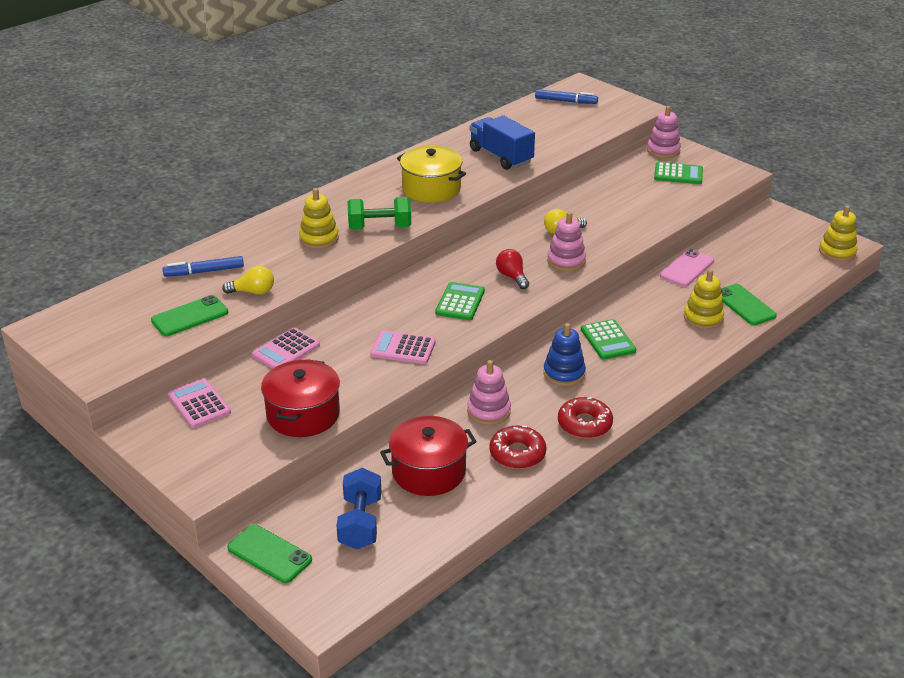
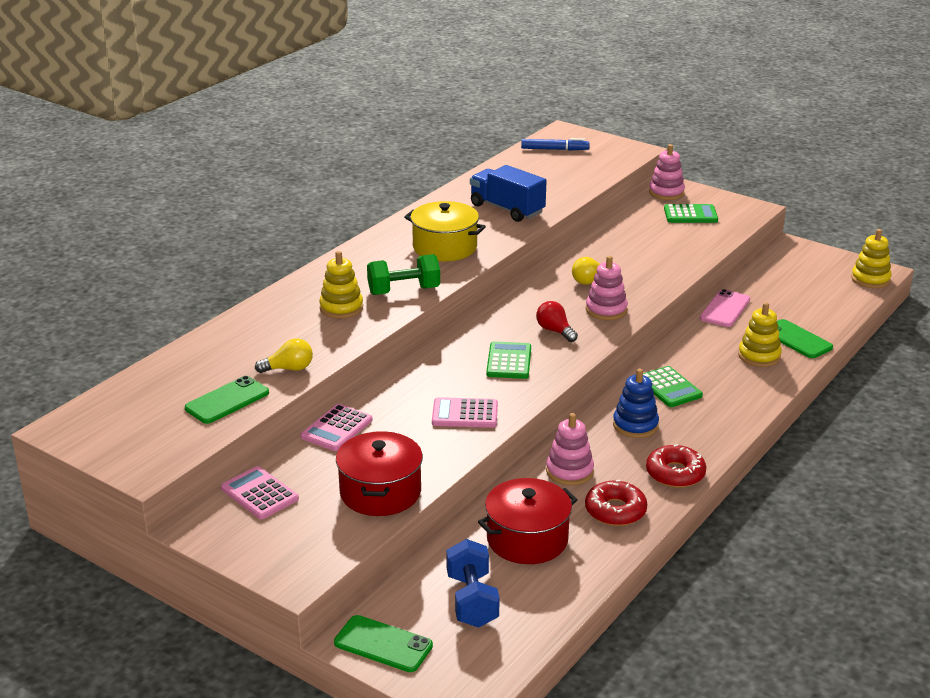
camera: 10 degrees left, 5 degrees down
(204, 272) = (225, 353): blue marker -> none

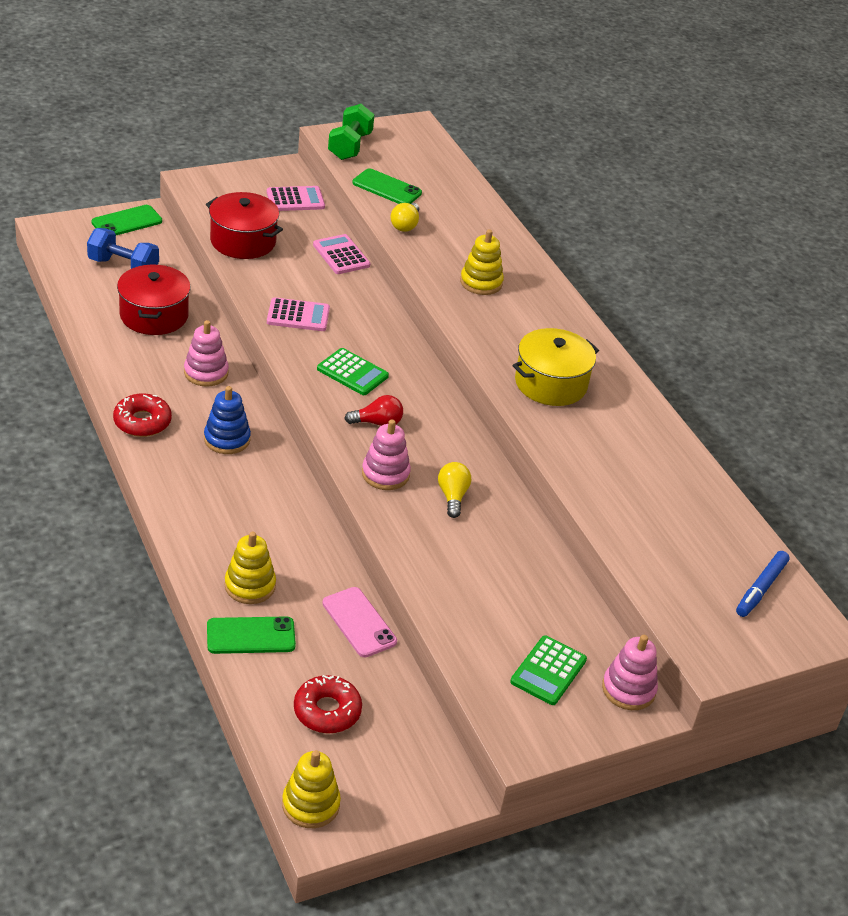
camera: 115 degrees right, 10 degrees up
(227, 400) = (387, 188): green phone -> green phone turned 45 degrees counterclockwise
(404, 291) = (482, 324): green dumbbell -> green dumbbell (350, 146)
(465, 414) = (298, 315): pink calculator -> pink calculator turned 60 degrees clockwise
(507, 209) = (609, 464): blue truck -> none
(615, 511) = (136, 368): red donut -> red donut (327, 711)
(669, 387) = (260, 492): green calculator -> none

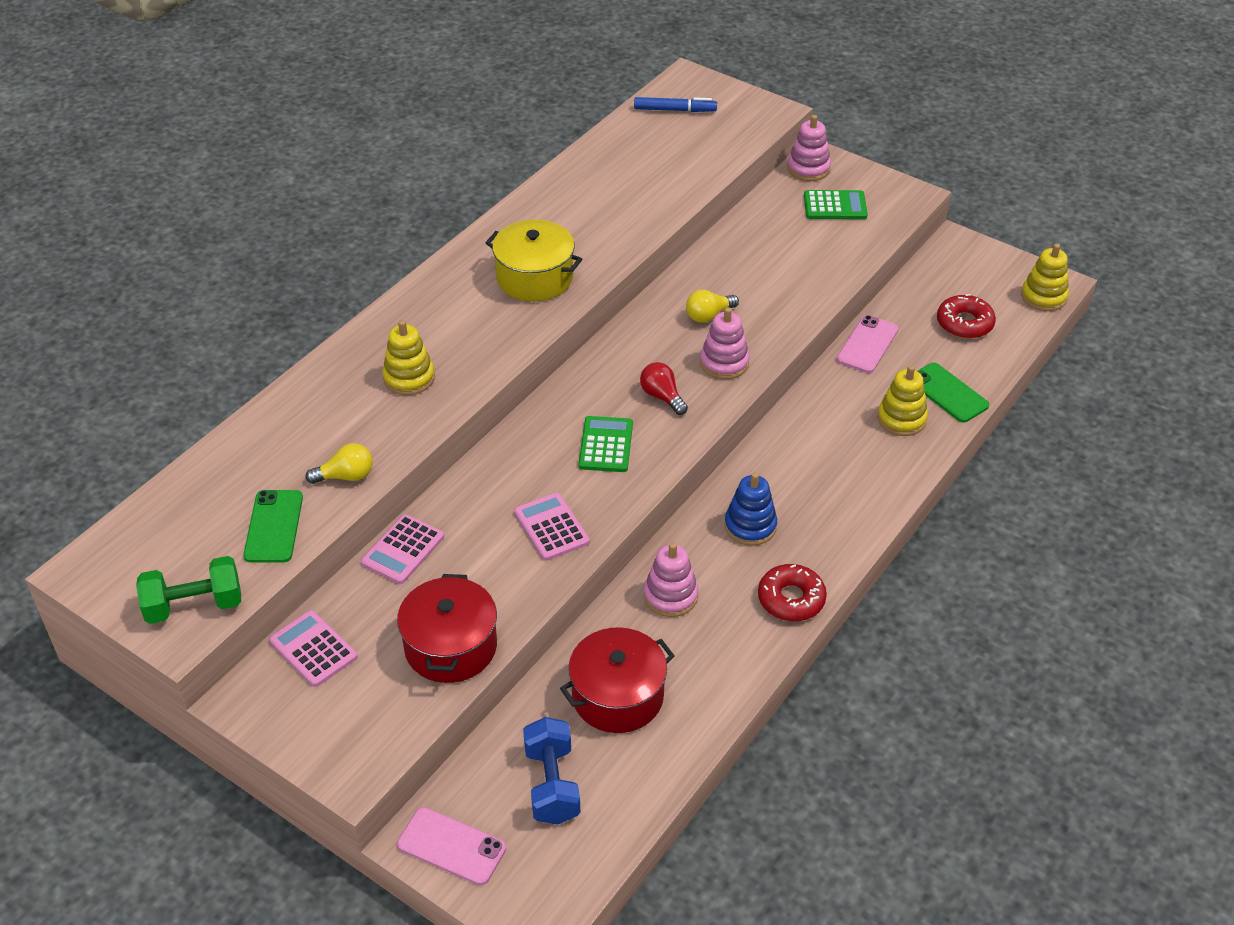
camera: 115 degrees left, 5 degrees up
(127, 222) = (451, 846): green phone -> pink phone

